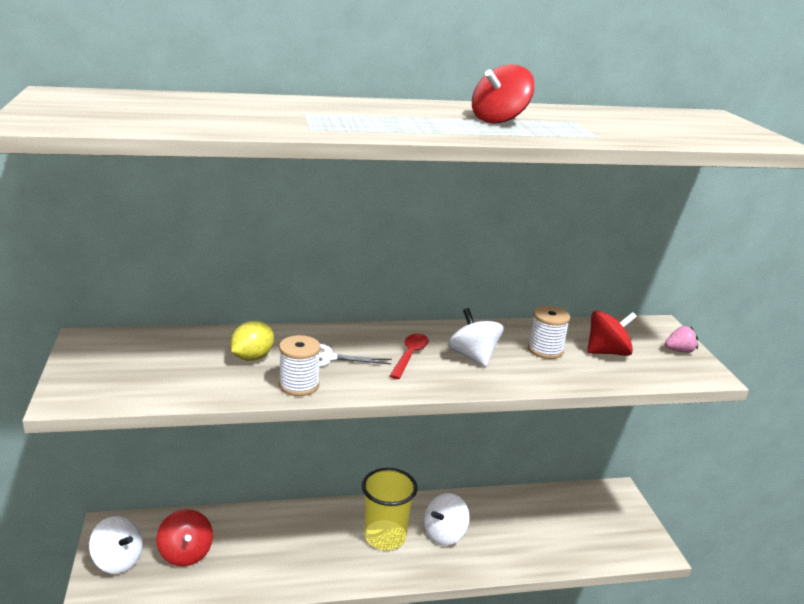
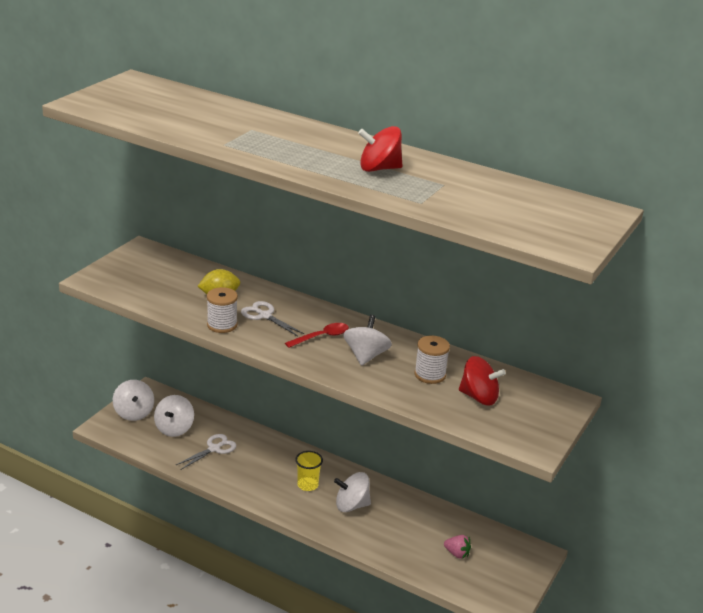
camera: 40 degrees right, 5 degrees up
(186, 553) = (174, 428): red spinning top -> white spinning top
(254, 552) = (214, 449): none -> white scissors
(385, 537) = (307, 485): yellow cup -> yellow cup, size x0.59
(679, 351) = (546, 423): pink strawberry -> pink strawberry (457, 553)

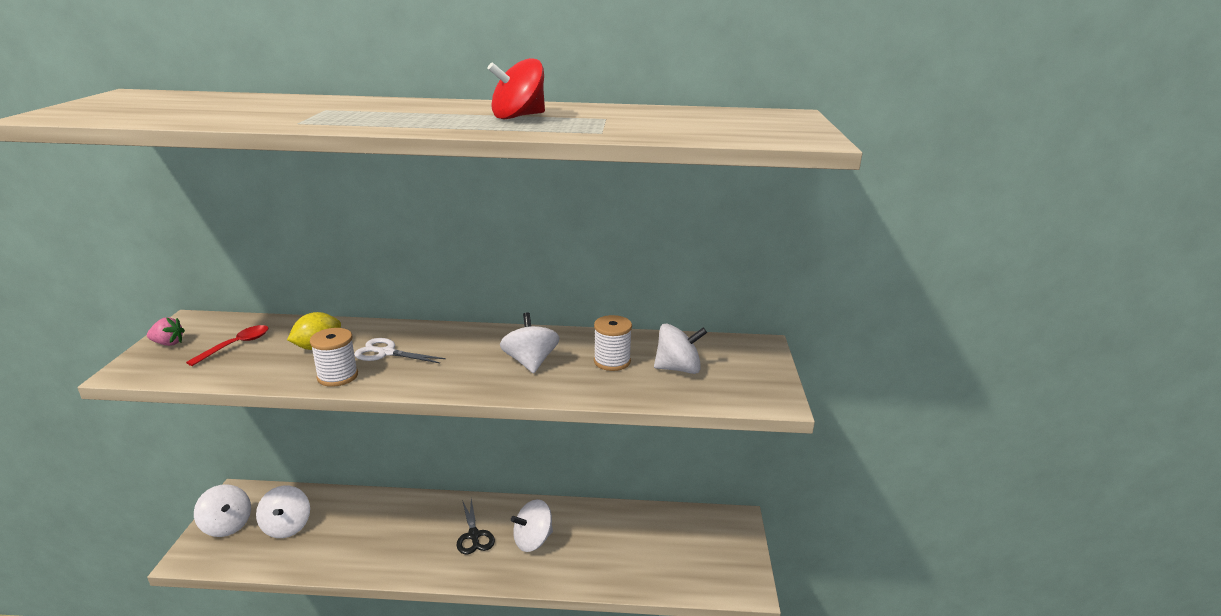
camera: 25 degrees left, 5 degrees down
(214, 449) = (346, 533): white scissors -> none
(307, 485) = (474, 535): yellow cup -> black scissors
(321, 337) = (467, 357): red spoon -> red spoon (236, 345)
(457, 553) = (667, 550): pink strawberry -> pink strawberry (168, 343)
(479, 397) = (678, 369): red spinning top -> white spinning top

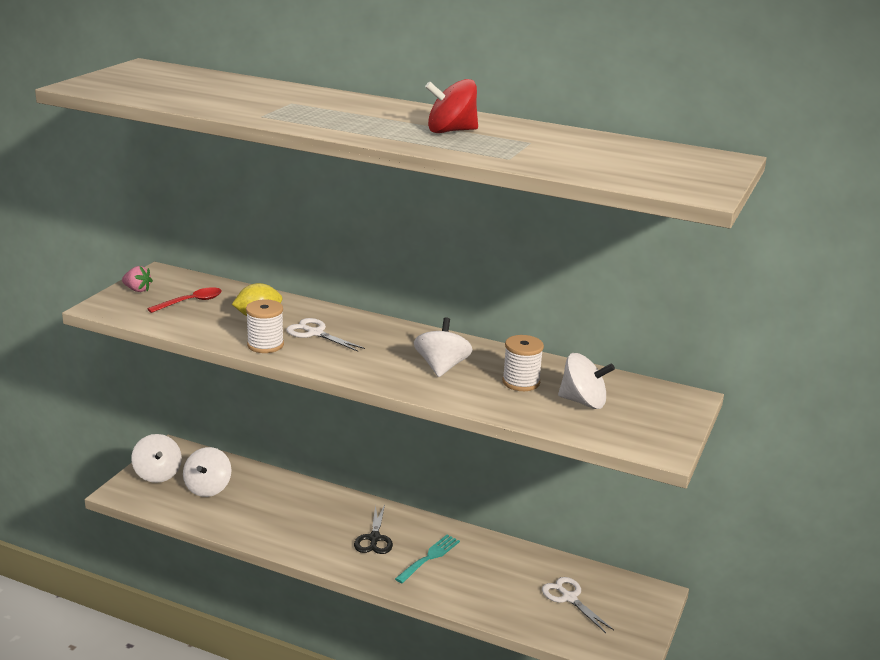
camera: 20 degrees right, 0 degrees up
(533, 540) = (429, 557): white spinning top -> turquoise fork
(671, 545) = (569, 598): none -> white scissors

